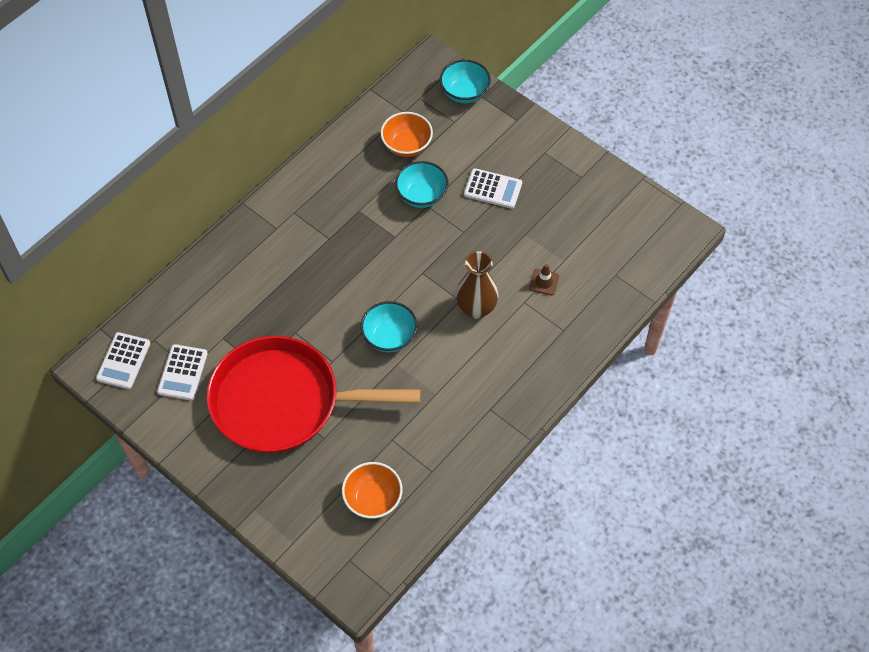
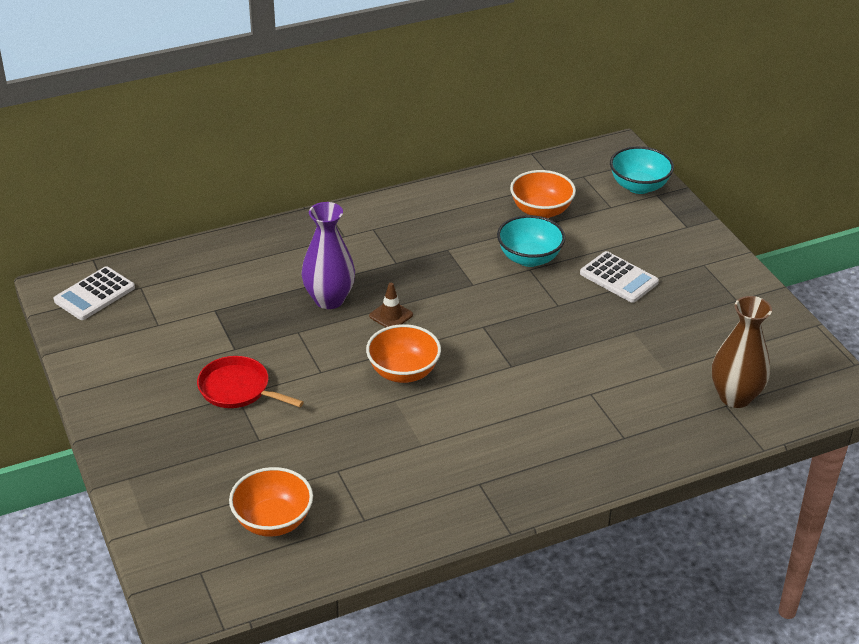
camera: 25 degrees right, 20 degrees down
(183, 373) = (148, 325): white calculator -> none
(283, 401) = (238, 389): red pan -> red pan, size x0.42
(300, 293) = (329, 299): none -> purple vase
(389, 337) = (403, 372): turquoise bowl -> orange bowl
(476, 309) = (526, 380): brown vase -> brown vase (735, 397)
(544, 282) = (628, 383): brown traffic cone -> brown traffic cone (391, 315)

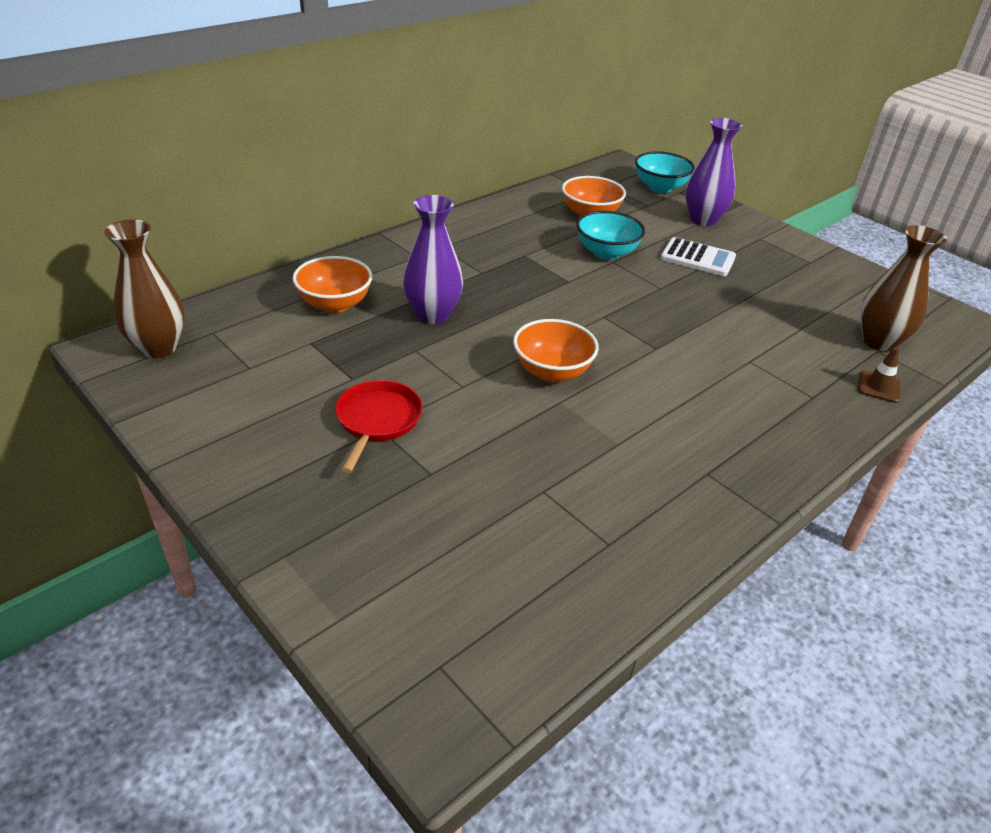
camera: 20 degrees left, 0 degrees up
(94, 294) = (158, 347): white calculator -> brown vase
(238, 389) = (377, 421): red pan -> red pan turned 90 degrees clockwise
(273, 521) = (500, 571): orange bowl -> orange bowl (335, 304)
(391, 315) = (506, 320): brown traffic cone -> brown traffic cone (879, 387)
(658, 233) = (703, 219): none -> purple vase

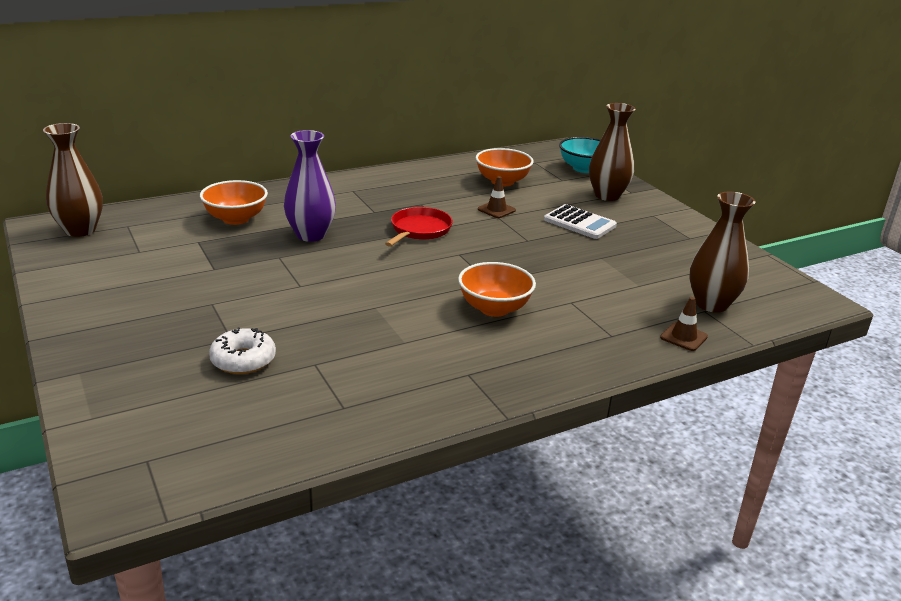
camera: 15 degrees right, 10 degrees down
(377, 421) = (213, 298): red pan -> red pan (419, 230)
(463, 501) = (243, 360): none -> white donut
(552, 372) = (383, 286): orange bowl -> orange bowl (494, 308)
(606, 252) = (496, 210): turquoise bowl -> brown traffic cone
(703, 219) = (607, 196): purple vase -> brown vase

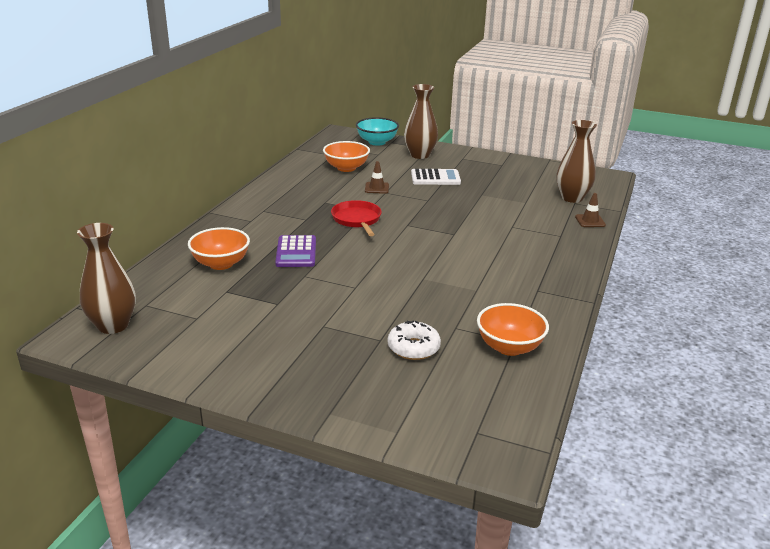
camera: 40 degrees left, 0 degrees up
(311, 235) = (296, 252): purple vase -> purple calculator
(494, 308) = (484, 248): orange bowl -> orange bowl (509, 347)

